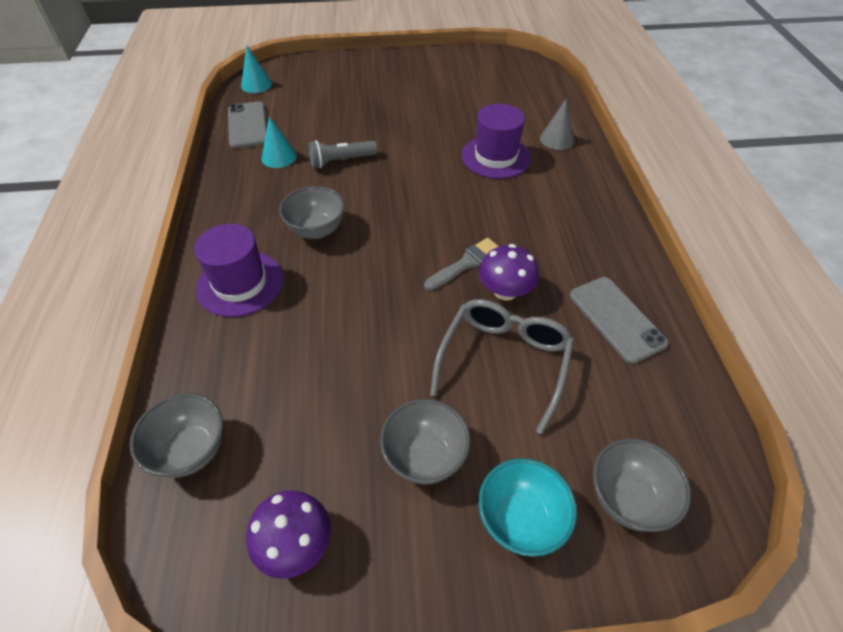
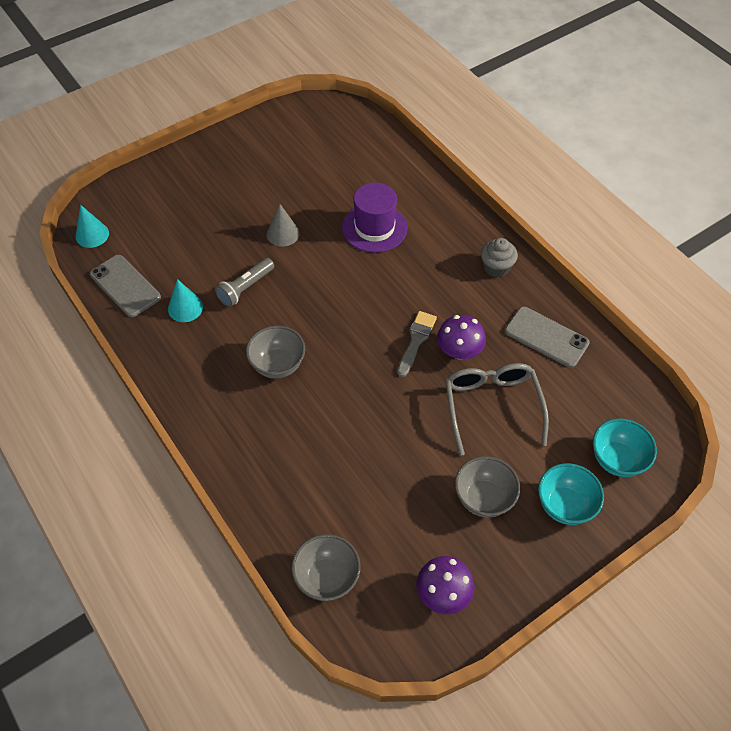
camera: 30 degrees left, 5 degrees up
(240, 283) = (254, 440): purple hat -> none
(557, 139) = (413, 188): grey cone -> grey cone (283, 233)
(600, 232) = (496, 267): none -> grey cupcake
(627, 498) = (617, 459): grey bowl -> turquoise bowl

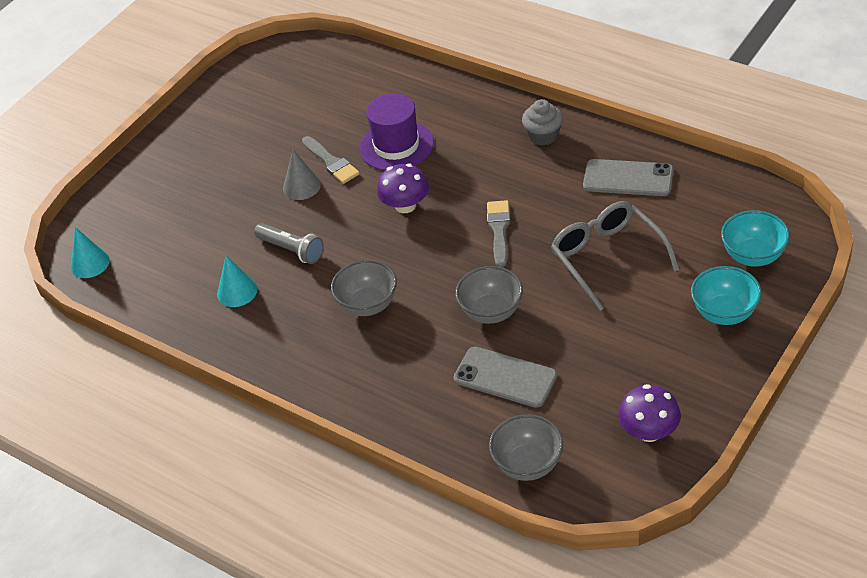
camera: 15 degrees left, 10 degrees down
(125, 286) = (158, 296): grey phone -> grey phone (505, 377)
(245, 288) = (291, 250): grey flashlight -> grey flashlight turned 75 degrees counterclockwise
(316, 221) = (331, 162): none -> grey brush
(459, 350) = (547, 222): purple mushroom -> purple mushroom (405, 205)
(483, 498) = (643, 338): grey bowl -> grey bowl (491, 312)

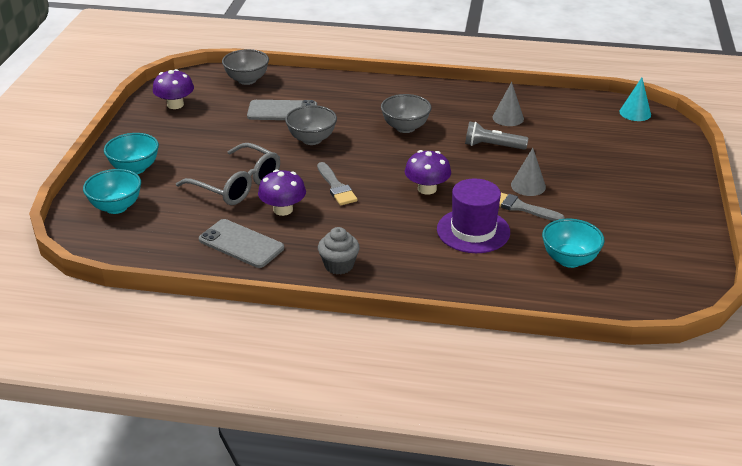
camera: 150 degrees right, 10 degrees down
(237, 291) = (508, 118): turquoise cone -> grey cone
(336, 99) = (569, 260): none -> turquoise bowl
(569, 212) = (283, 209): none -> purple mushroom
(628, 178) = (241, 244): grey phone -> grey phone turned 45 degrees clockwise

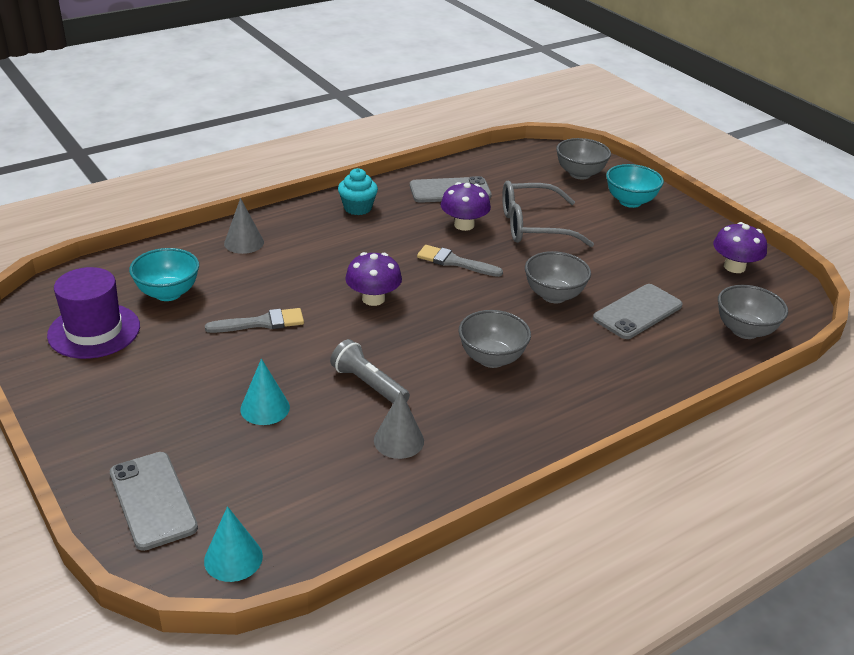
camera: 135 degrees right, 0 degrees up
(116, 207) = (580, 174): turquoise bowl -> grey bowl
(339, 265) = (357, 208): grey cupcake -> turquoise cupcake
(473, 231) = (283, 279): purple hat -> purple hat (94, 331)
(492, 146) = (368, 384): grey flashlight -> grey flashlight turned 105 degrees counterclockwise
(528, 186) = (277, 351): grey cone -> grey cone (244, 242)
(565, 160) = (265, 408): none -> turquoise cone
(660, 147) = (153, 500): none -> grey phone

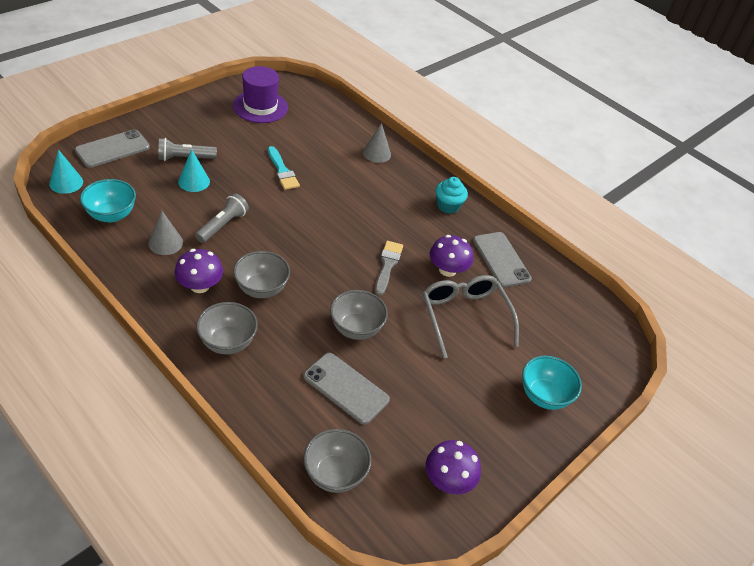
camera: 75 degrees right, 10 degrees up
(168, 293) = (306, 128): turquoise bowl -> turquoise bowl (111, 215)
(204, 415) = (185, 158): none -> grey flashlight
(261, 323) = (282, 171): grey brush -> turquoise brush
(373, 299) = (324, 222): purple mushroom -> purple mushroom (200, 286)
(580, 174) = (581, 355): grey bowl -> grey bowl (227, 342)

